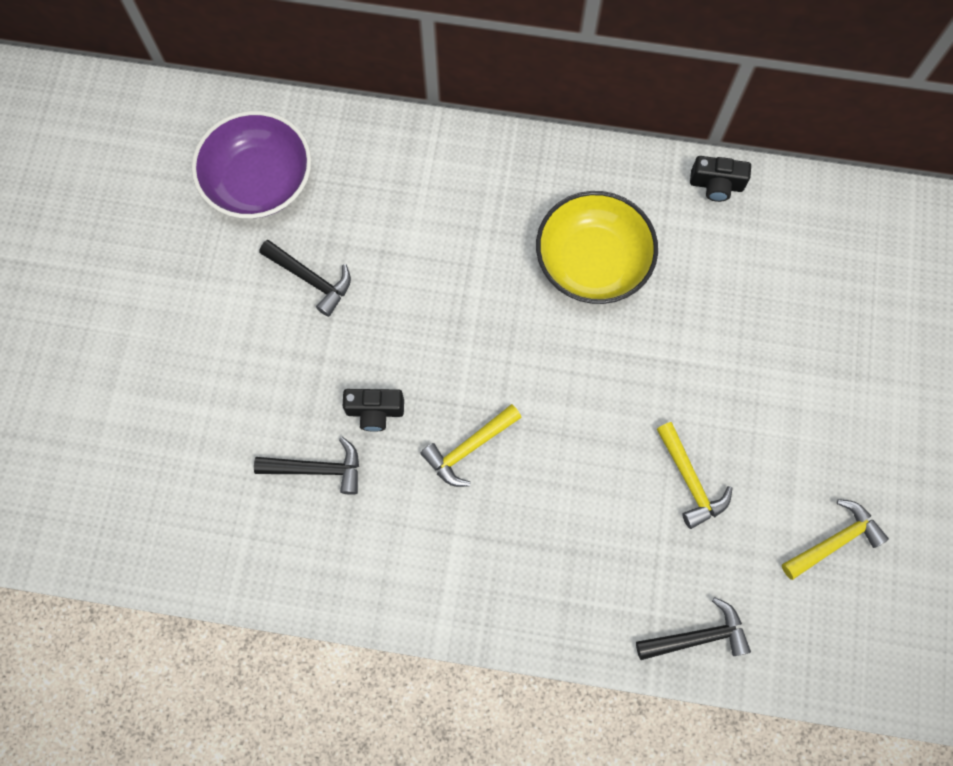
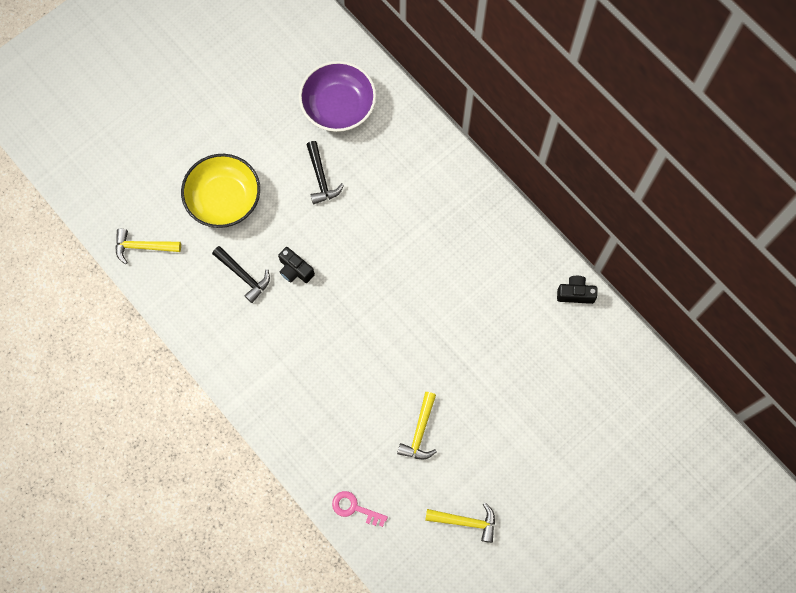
camera: 40 degrees right, 0 degrees up
(469, 448) = (325, 325): yellow hammer -> yellow hammer (143, 247)
(592, 261) = (472, 282): yellow bowl -> yellow bowl (224, 199)
(697, 637) = (354, 508): black hammer -> pink key
(716, 185) = (575, 293): black camera -> black camera turned 135 degrees clockwise

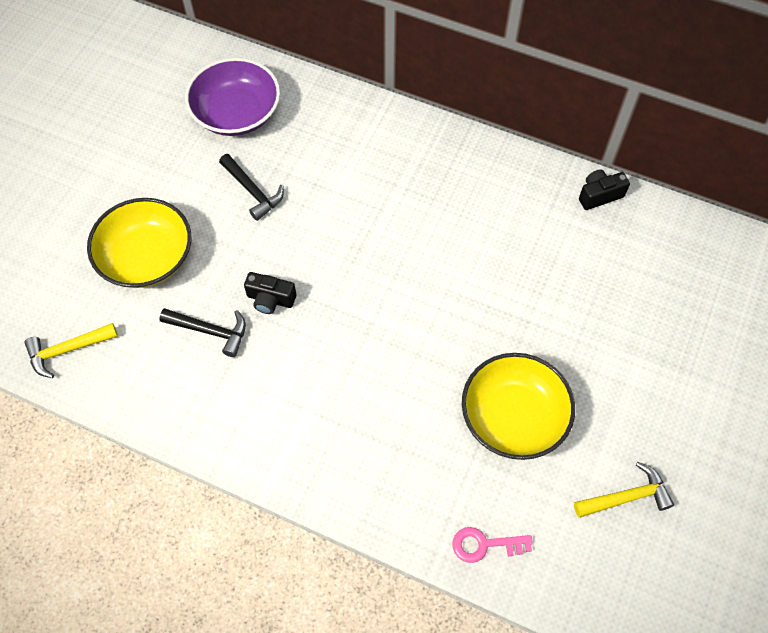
camera: 25 degrees left, 10 degrees down
(420, 432) = (513, 416): yellow hammer -> yellow bowl

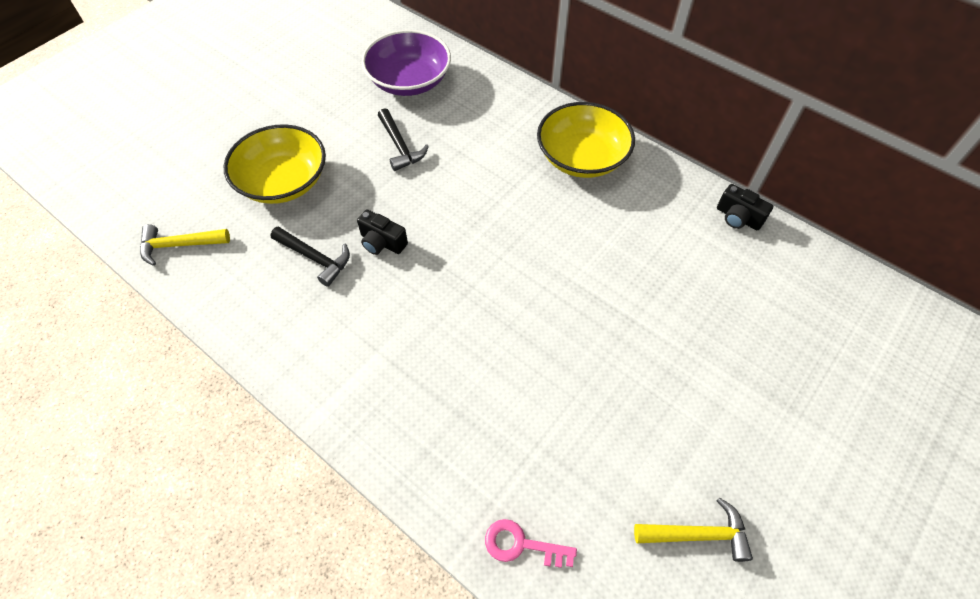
camera: 15 degrees right, 5 degrees down
(513, 416) = (592, 413): yellow bowl -> yellow bowl (582, 157)
(599, 195) = (738, 217): black camera -> black camera turned 135 degrees counterclockwise

